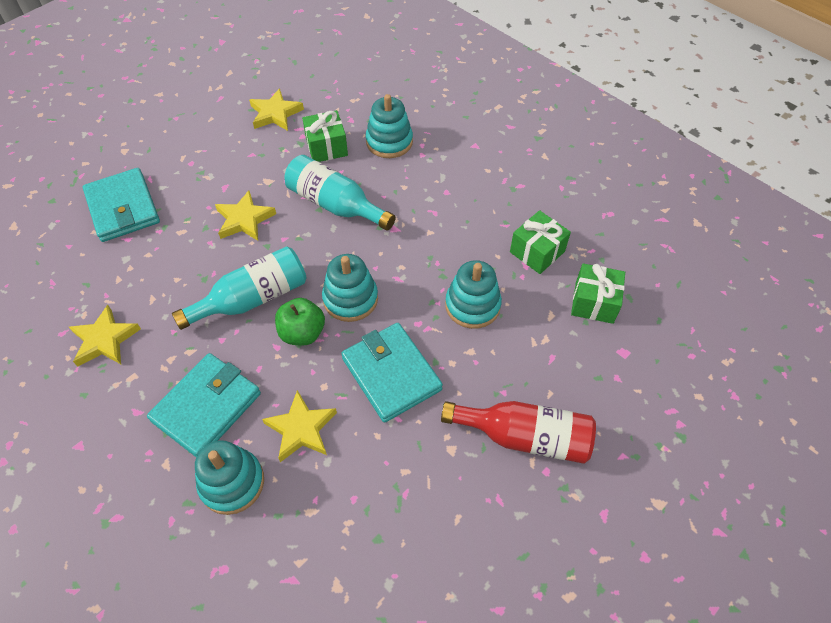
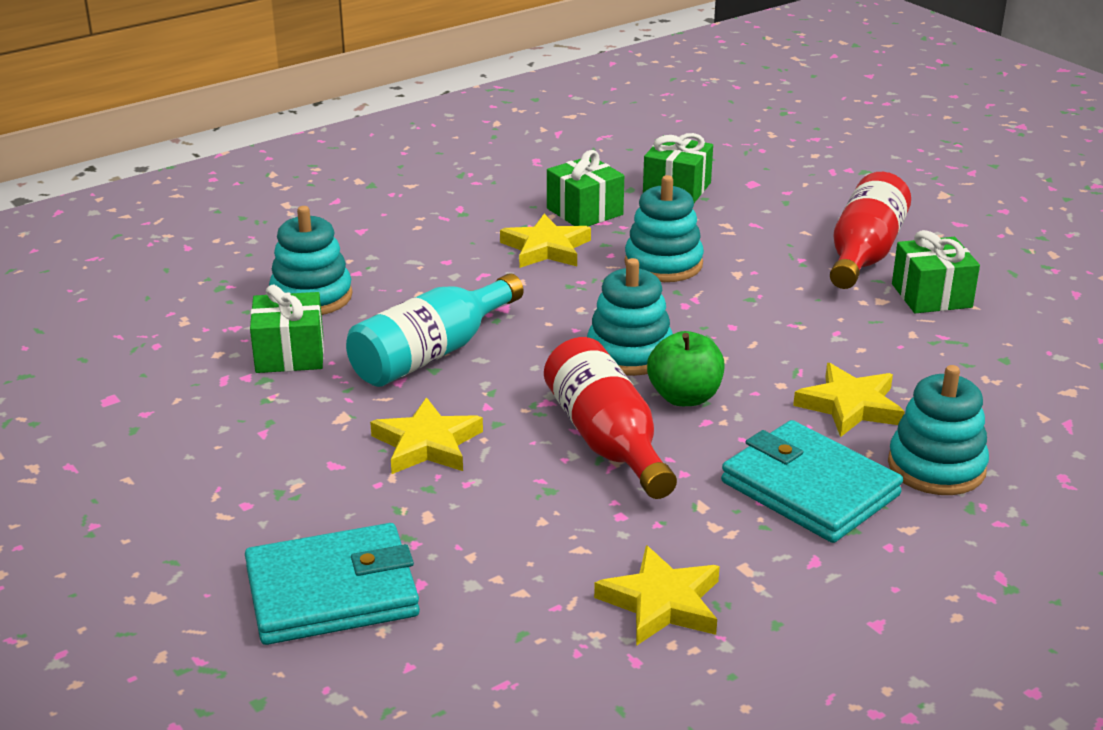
camera: 80 degrees left, 25 degrees down
(252, 299) = (607, 440): turquoise bottle -> red bottle
(275, 113) = (165, 402): yellow star -> yellow star (546, 248)
(391, 374) = (766, 331): turquoise wallet -> none
(466, 487) = (931, 296): none -> green gift

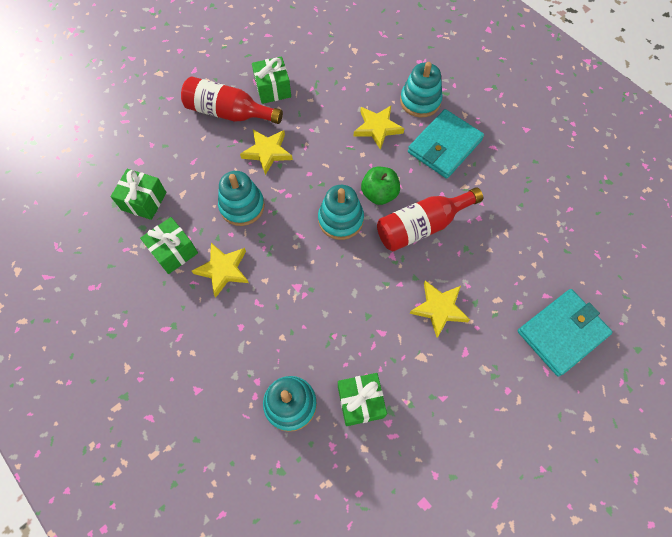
camera: 95 degrees left, 35 degrees up
(332, 592) = (562, 333): turquoise wallet -> turquoise wallet turned 75 degrees clockwise
(431, 354) = (351, 319): turquoise bottle -> none
(661, 603) = (534, 200): yellow star -> yellow star (267, 152)

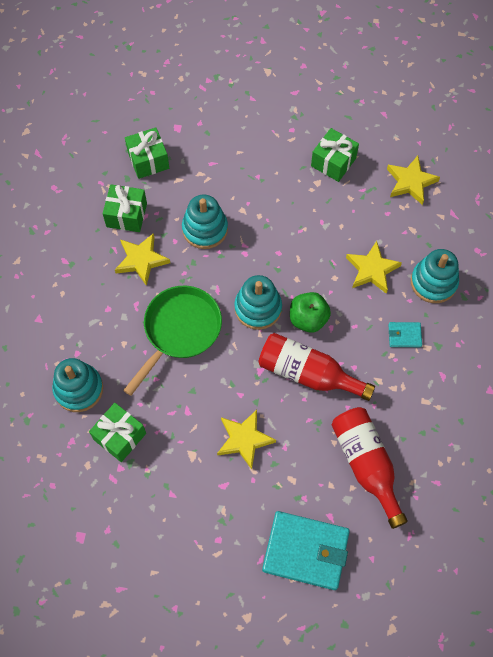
camera: 50 degrees right, 0 degrees up
(229, 113) = (279, 150): red bottle -> red bottle (366, 464)
(267, 152) = (269, 207): yellow star -> yellow star (410, 182)
(309, 287) = (179, 331): none -> green pan
(444, 146) = (404, 335): turquoise wallet -> turquoise wallet, size x0.46

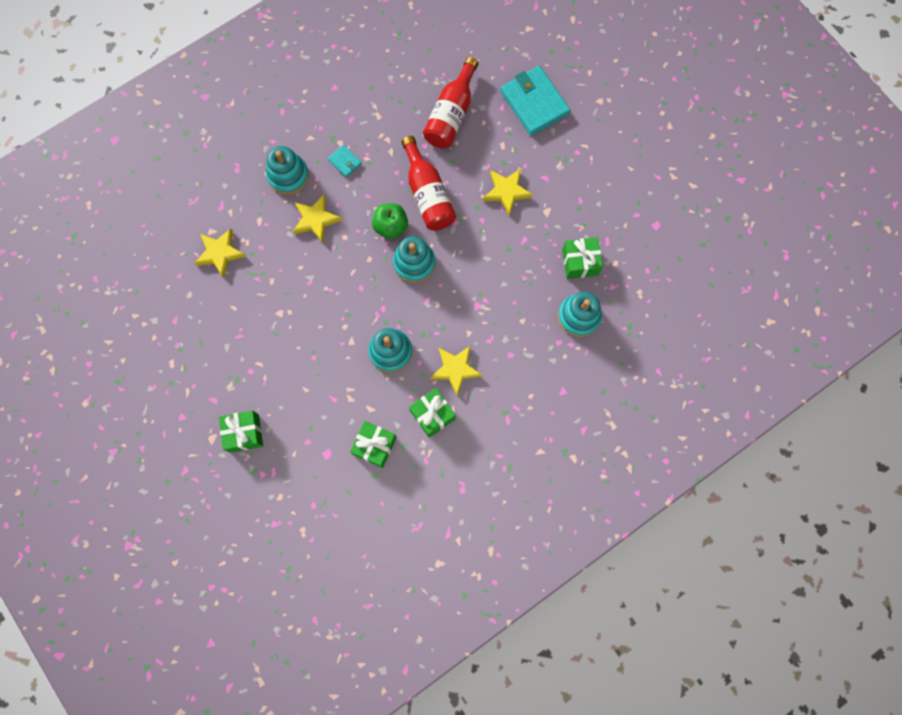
camera: 135 degrees left, 10 degrees up
(179, 331) = (478, 295): green pan -> none
(333, 162) = (252, 317): green gift -> green gift (244, 433)

